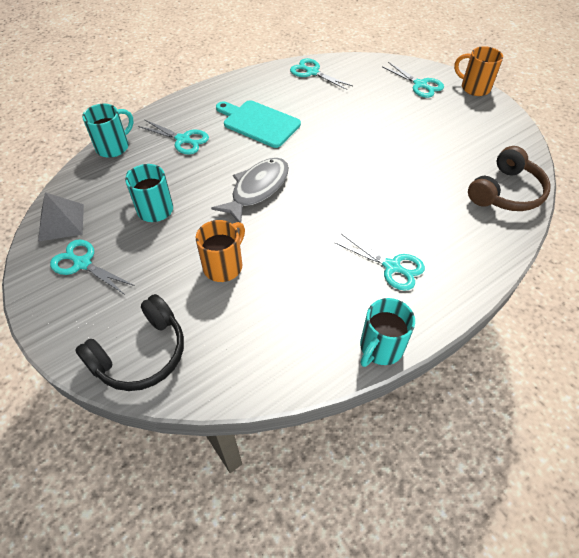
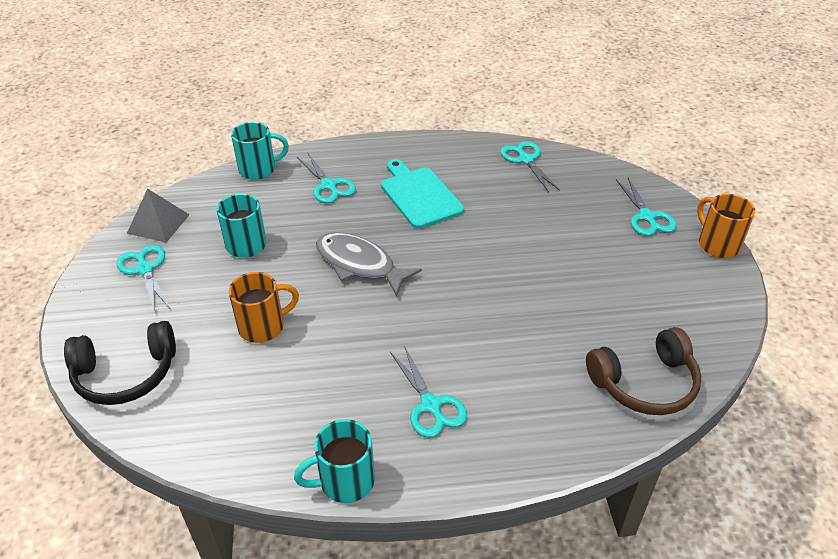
camera: 30 degrees right, 10 degrees down
(257, 189) = (359, 264): grey fish -> grey fish turned 120 degrees counterclockwise

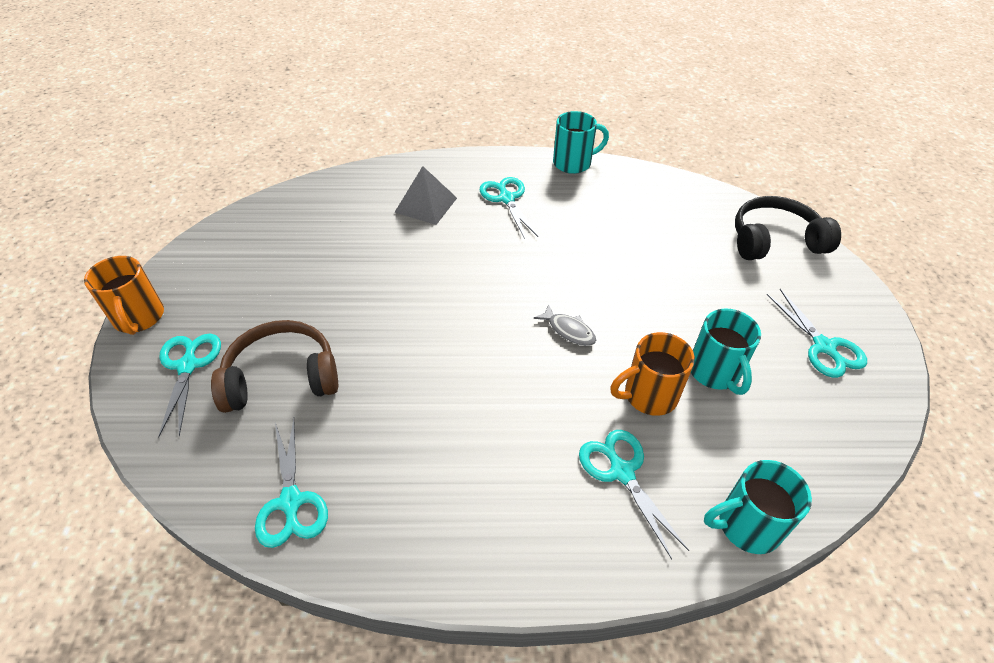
camera: 175 degrees left, 5 degrees up
(158, 224) = (850, 418): grey pyramid -> grey pyramid (426, 205)
(263, 326) = (662, 270): orange mug -> orange mug (648, 395)
(359, 264) = (569, 330): grey fish -> grey fish, size x0.50
(419, 195) = (483, 436): turquoise cutting board -> none
(644, 383) = (326, 199): brown headphones -> brown headphones (282, 377)

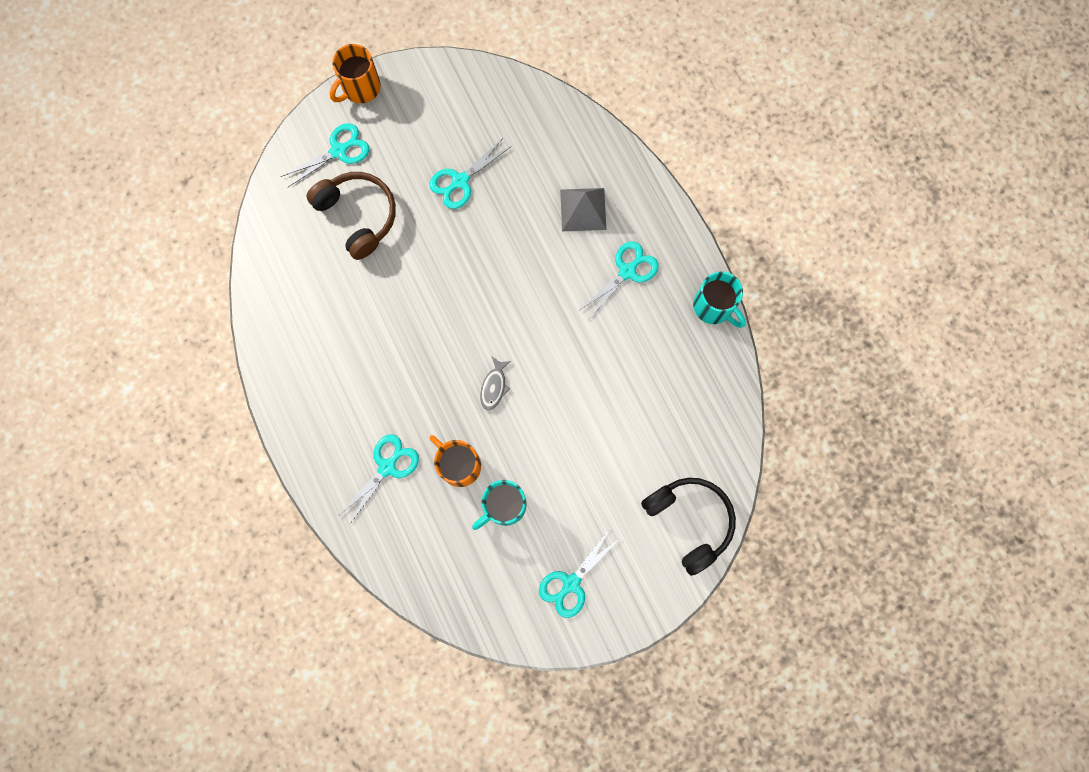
camera: 65 degrees right, 30 degrees up
(291, 502) = (278, 281): turquoise scissors -> turquoise scissors (460, 181)
(746, 525) = (383, 555): turquoise mug -> none

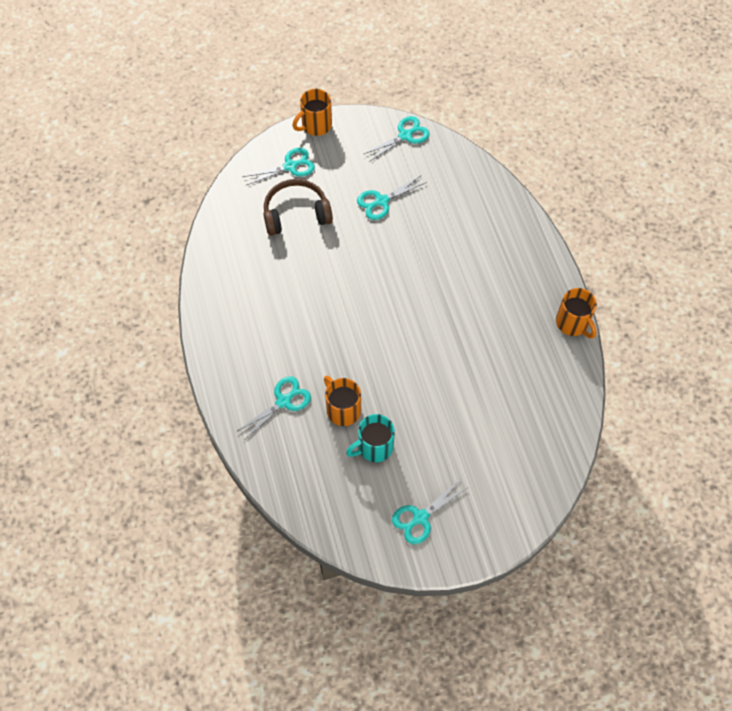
camera: 10 degrees right, 15 degrees down
(358, 216) = (296, 214): brown headphones -> brown headphones turned 75 degrees counterclockwise
(494, 387) = (382, 355): grey fish -> none
(583, 209) = (476, 235): grey pyramid -> none
(627, 271) = (505, 286): turquoise scissors -> turquoise scissors (405, 135)
(689, 521) = (528, 485): black headphones -> none
(714, 307) = (573, 323): turquoise mug -> orange mug

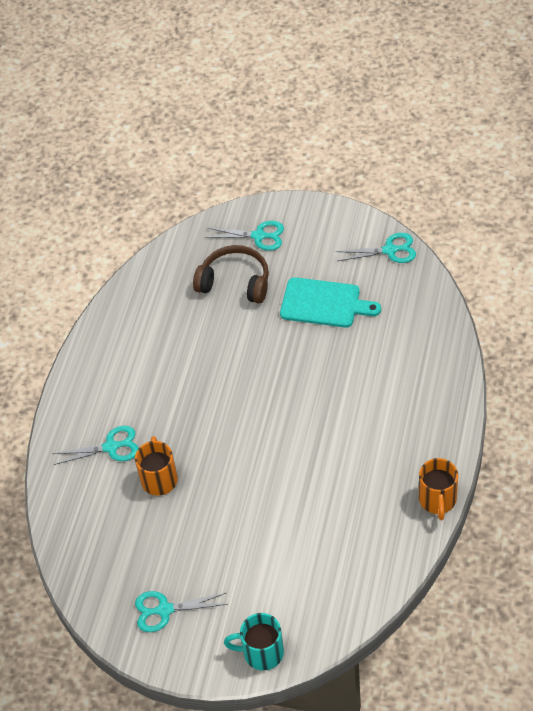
camera: 35 degrees right, 10 degrees down
(315, 125) = (308, 207): orange mug -> none
(374, 447) = (165, 526): turquoise mug -> turquoise mug (261, 652)
(381, 201) = (324, 303): turquoise scissors -> turquoise cutting board

